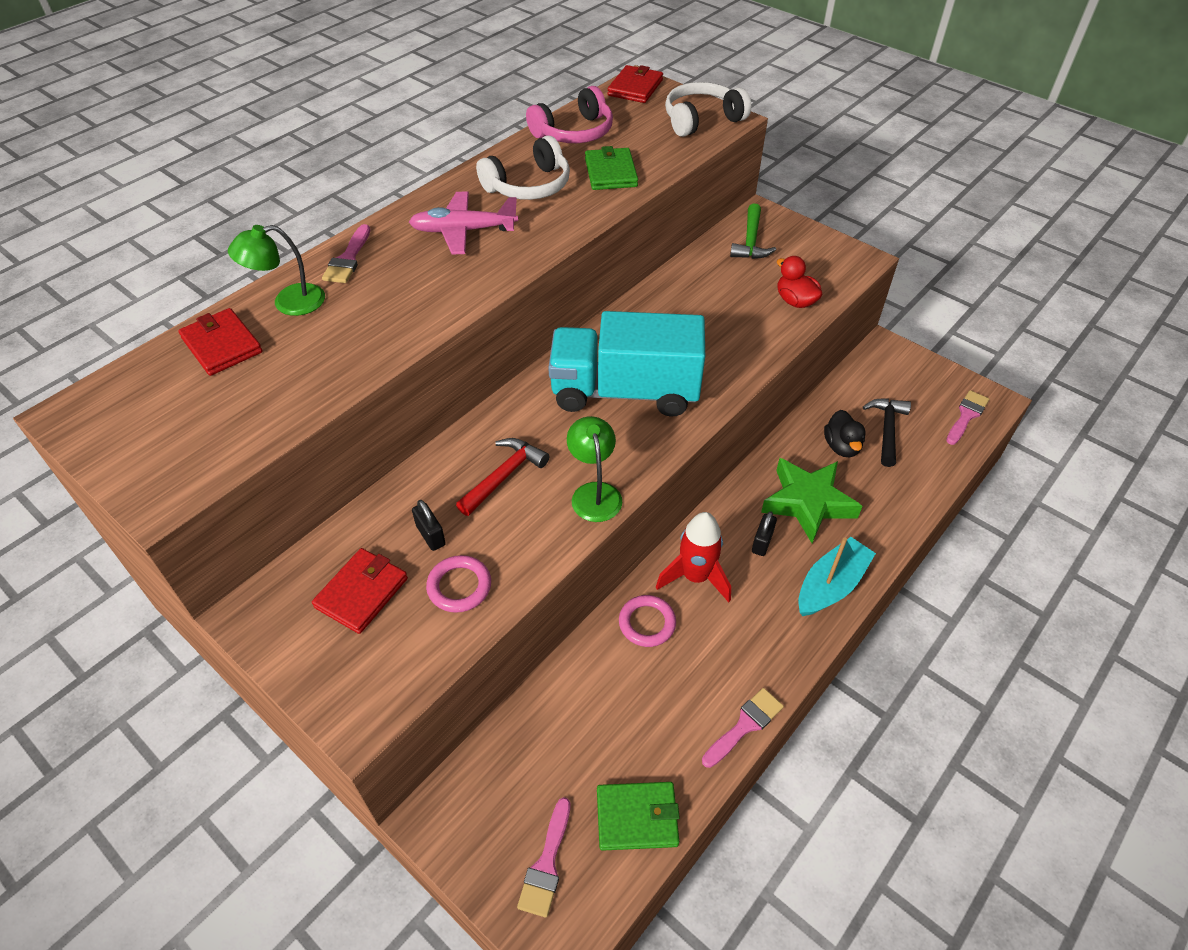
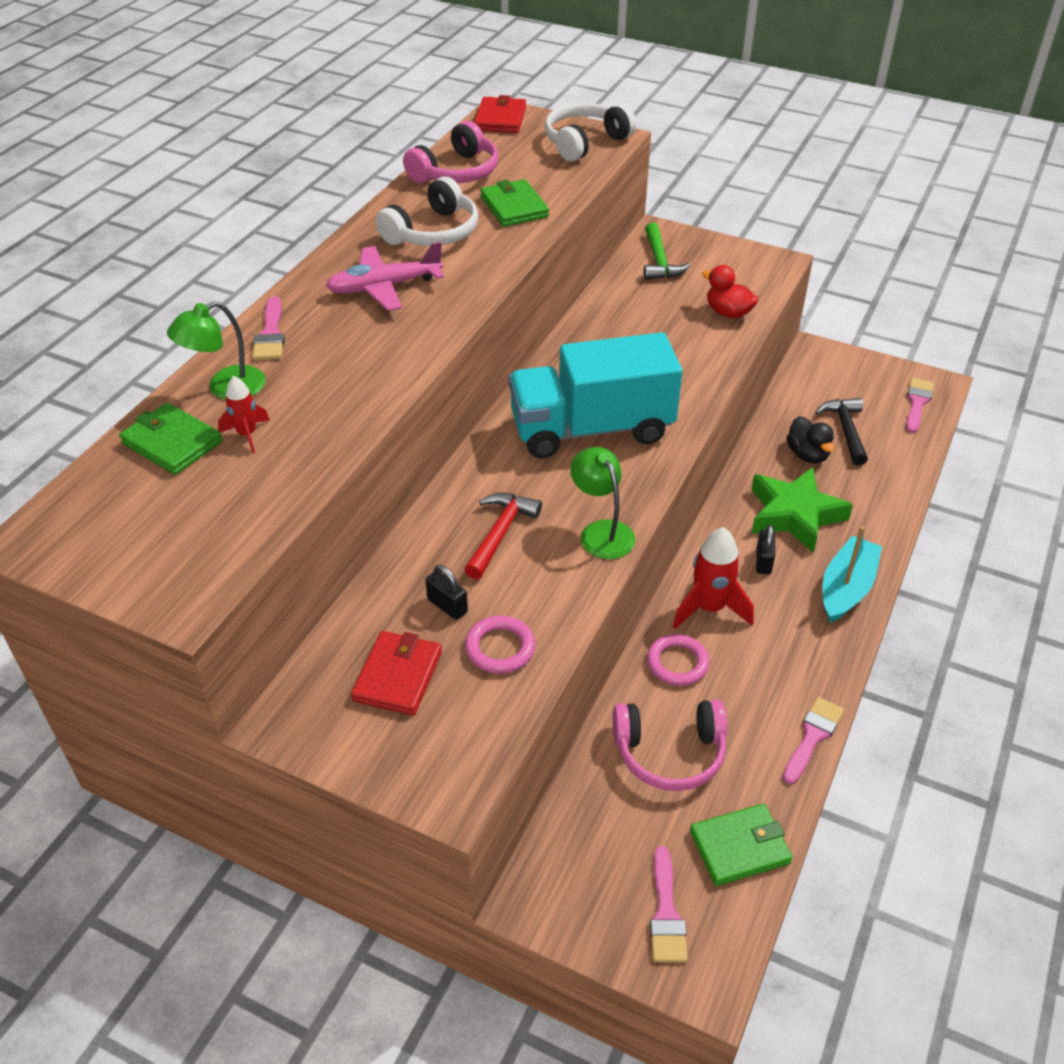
camera: 15 degrees left, 5 degrees down
(222, 345) = (172, 443): red wallet -> green wallet
(285, 349) = (247, 435): none -> red rocket
(608, 709) = (670, 753): none -> pink headphones

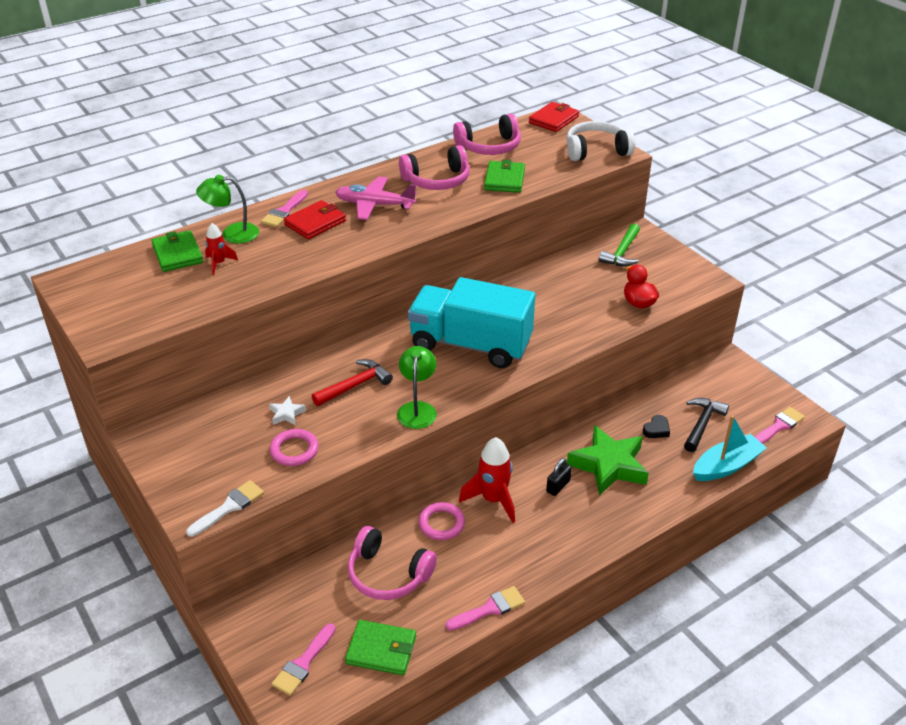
camera: 30 degrees right, 5 degrees down
(398, 676) = (225, 441): red wallet -> red wallet (315, 223)
(433, 232) = (437, 180): white headphones -> pink headphones
(447, 606) = (287, 414): black padlock -> white star
(484, 761) = (229, 507): none -> white brush
(807, 455) = (656, 429): black duck -> black heart
(846, 588) = (602, 528): turquoise boat -> turquoise boat (726, 466)

